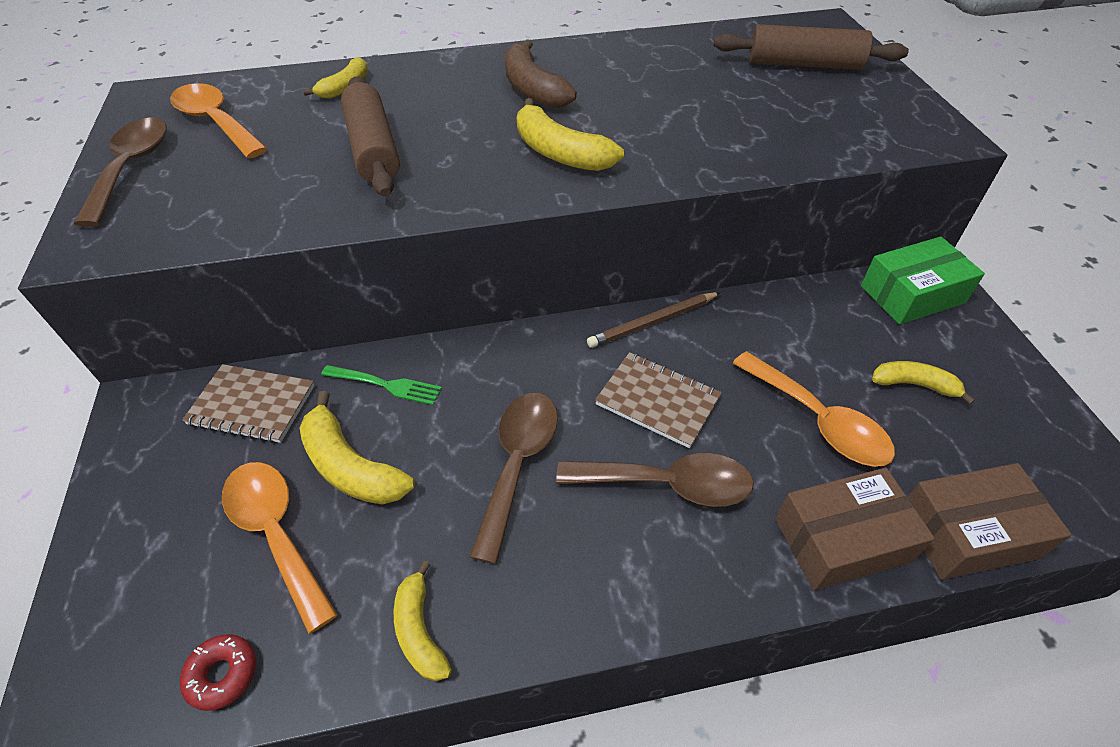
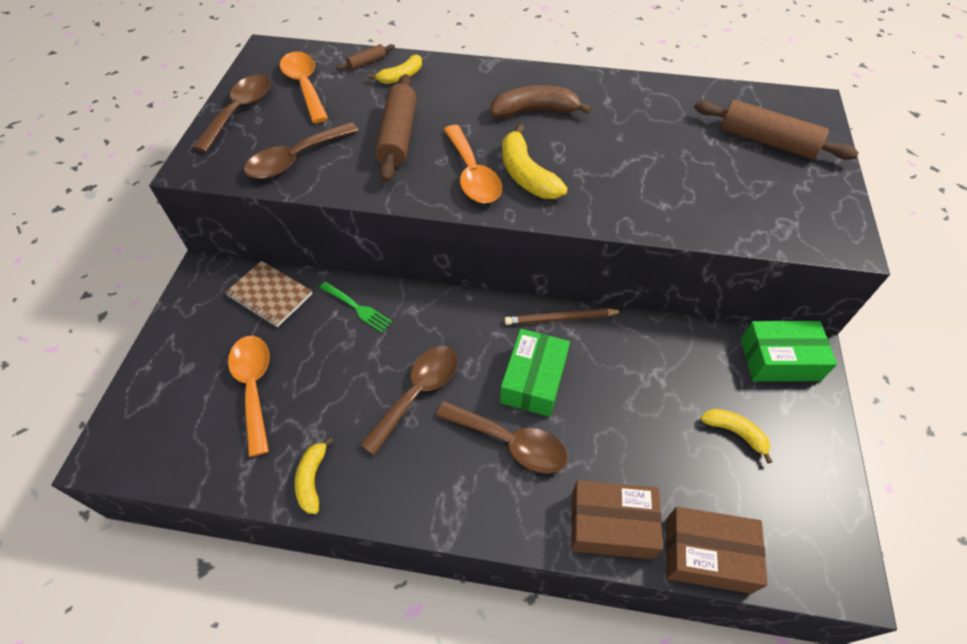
camera: 20 degrees right, 5 degrees up
(223, 674) = (195, 462): red donut -> none
(240, 205) = (295, 159): none -> brown spoon
(291, 82) = (367, 62): none -> brown rolling pin
(351, 466) = (313, 358): yellow banana -> none
(533, 89) = (535, 111): brown banana -> brown banana turned 90 degrees clockwise
(657, 401) = (533, 380): brown notebook -> green box
(819, 421) = (644, 435): orange spoon -> orange spoon (472, 175)

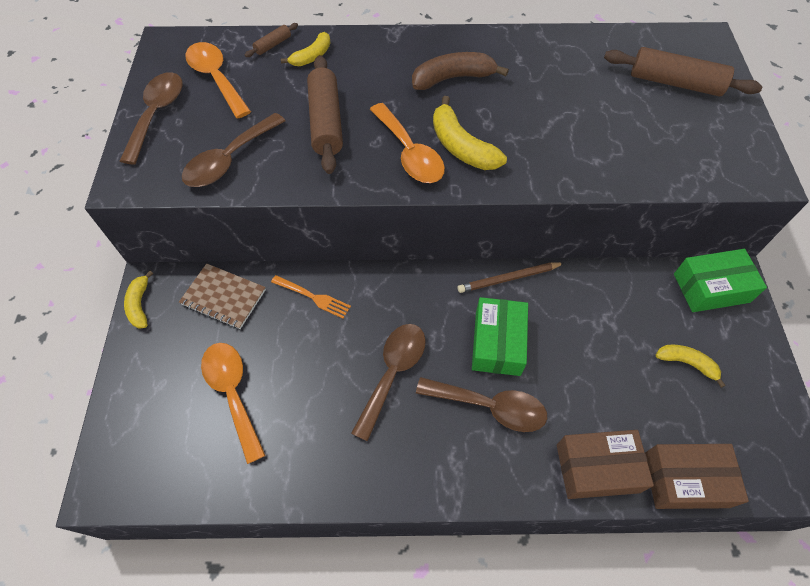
camera: 10 degrees left, 5 degrees up
(312, 479) = (314, 474): yellow banana -> yellow banana (140, 305)
(356, 307) = (312, 297): green fork -> orange fork

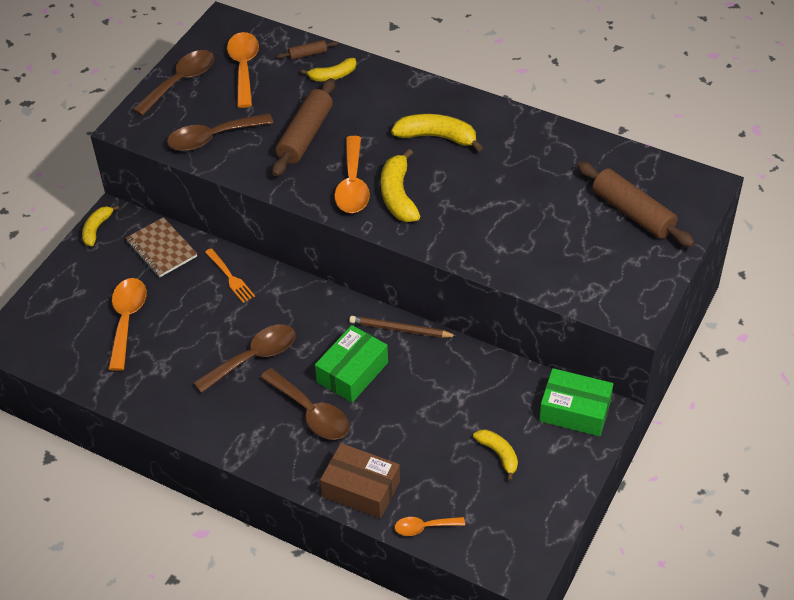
camera: 30 degrees right, 10 degrees down
(453, 78) = (437, 137): brown banana -> yellow banana
(685, 480) = (424, 527): brown box -> orange spoon

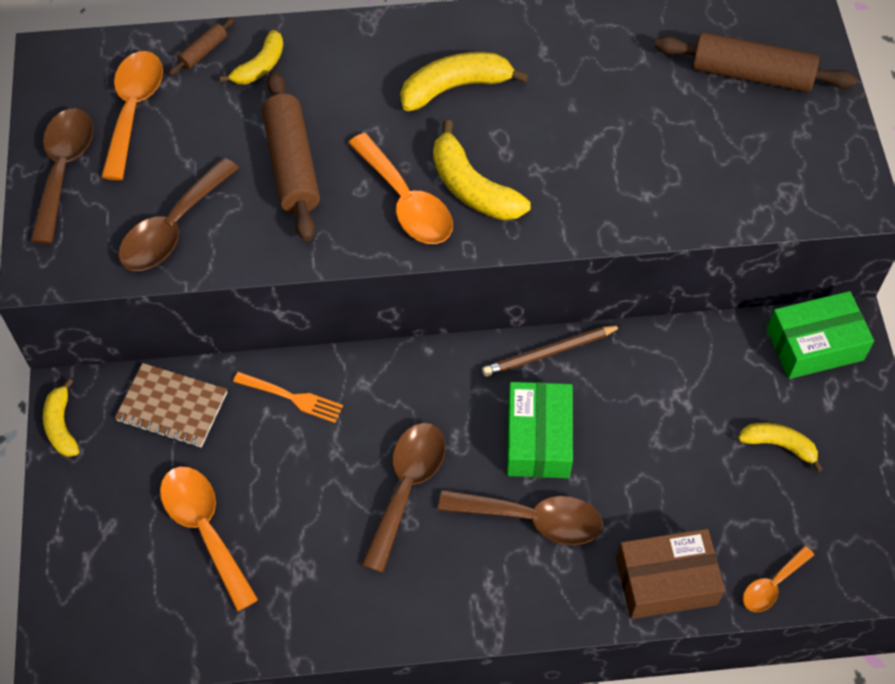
camera: 35 degrees left, 10 degrees up
(244, 67) = (133, 109): orange spoon -> orange spoon turned 45 degrees clockwise

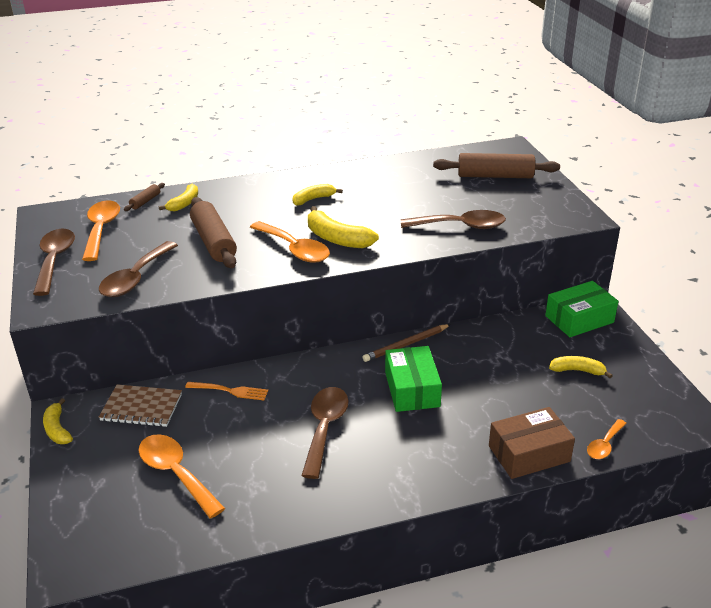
camera: 10 degrees left, 25 degrees down
(455, 87) = (313, 199): yellow banana -> yellow banana, size x0.64
(533, 519) = (421, 433): brown spoon -> brown spoon (461, 226)

